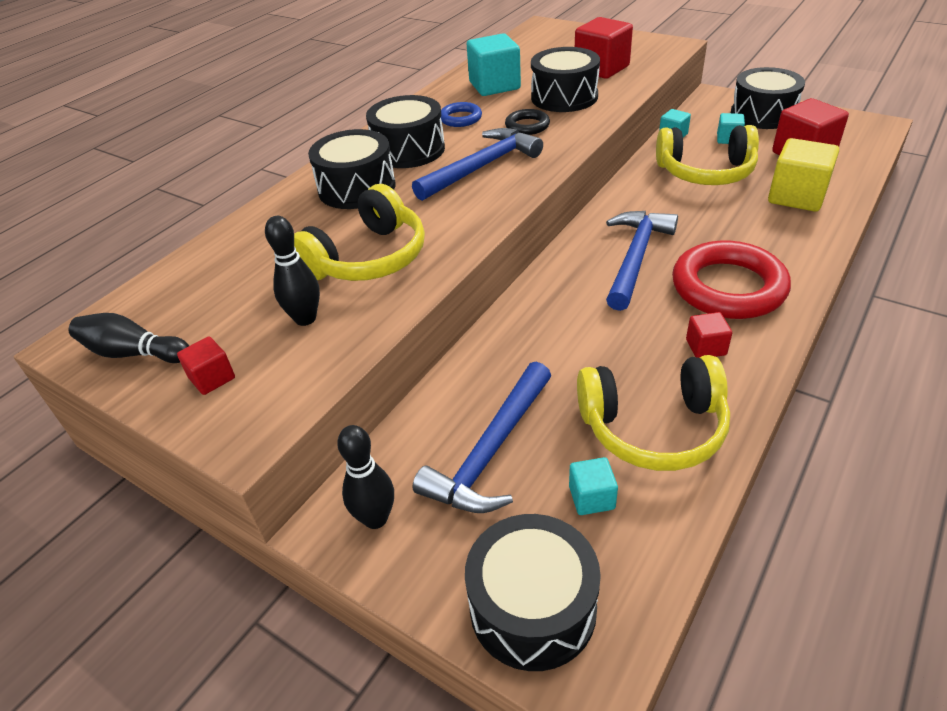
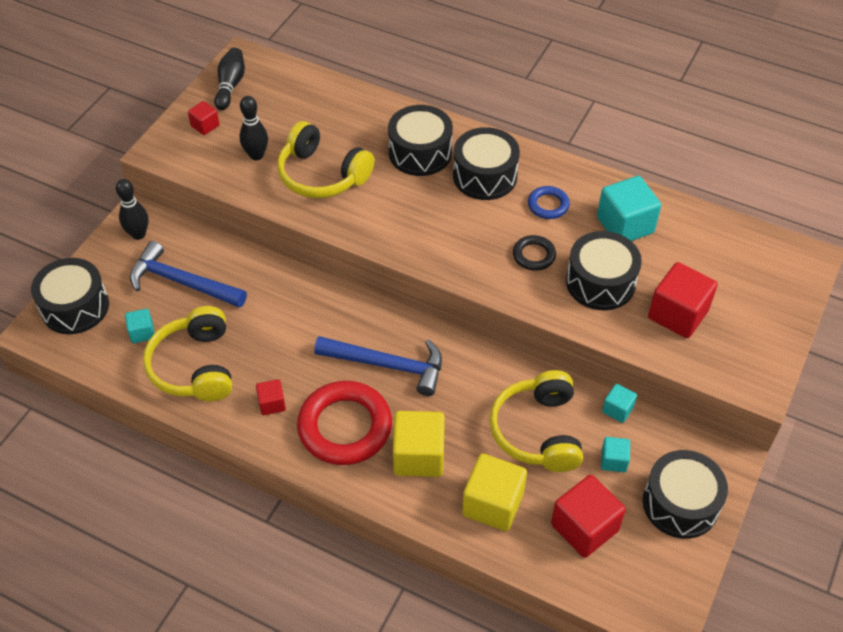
camera: 80 degrees right, 10 degrees up
(482, 167) = (454, 228): blue hammer -> none
(753, 237) = (419, 456): none -> yellow cube

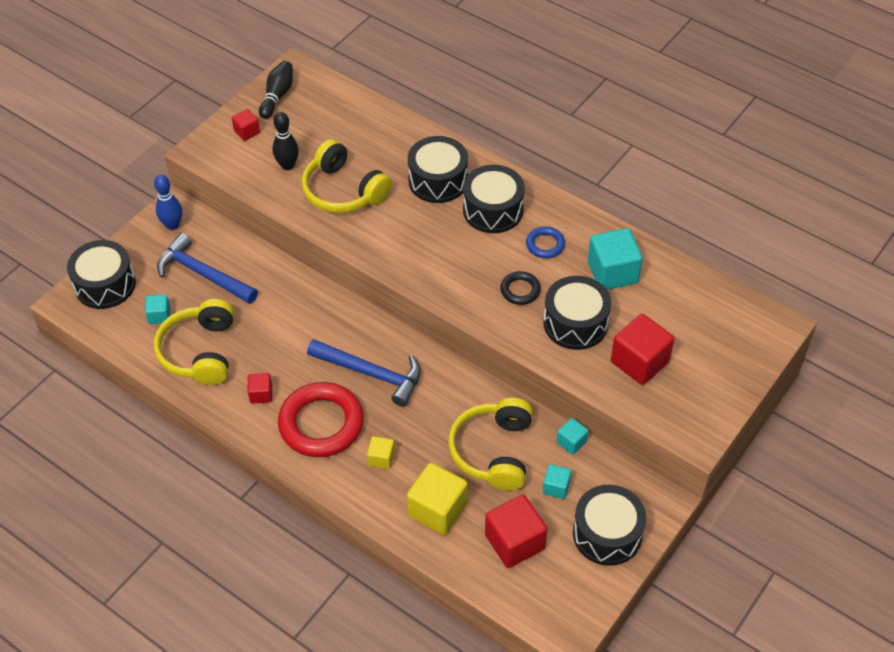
camera: 10 degrees right, 0 degrees up
(138, 234) = (172, 225): black bowling pin -> blue bowling pin
(419, 456) = (381, 458): yellow cube -> yellow cube, size x0.52

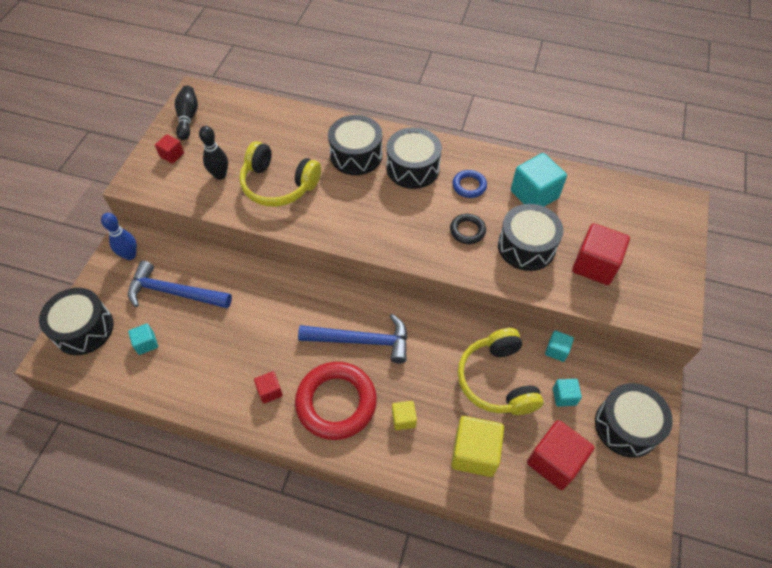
camera: 20 degrees left, 5 degrees up
(200, 352) = (197, 367): yellow headphones -> none

